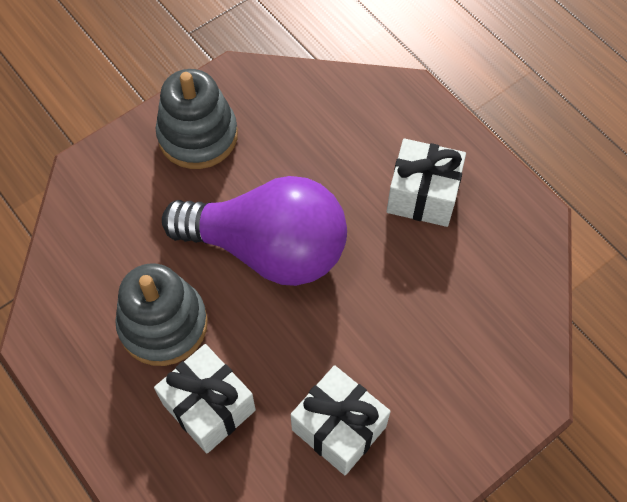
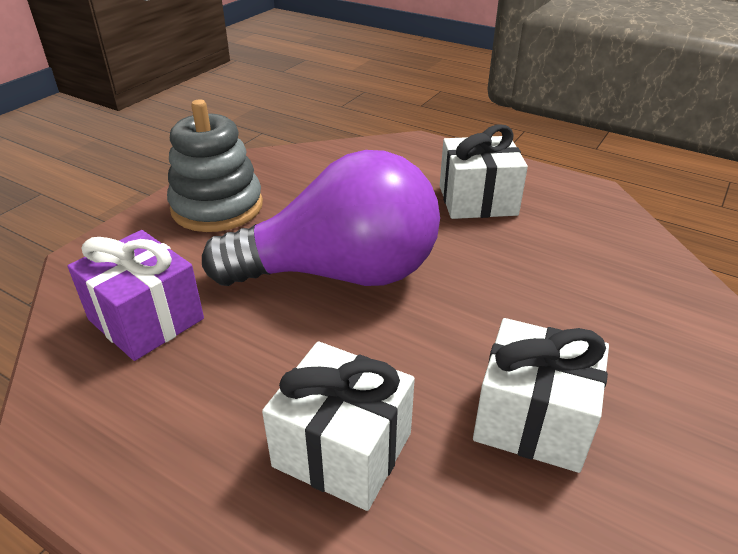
camera: 20 degrees left, 25 degrees down
(115, 251) = (146, 319): none -> purple gift
(163, 324) = (238, 374): grey stacking toy -> none

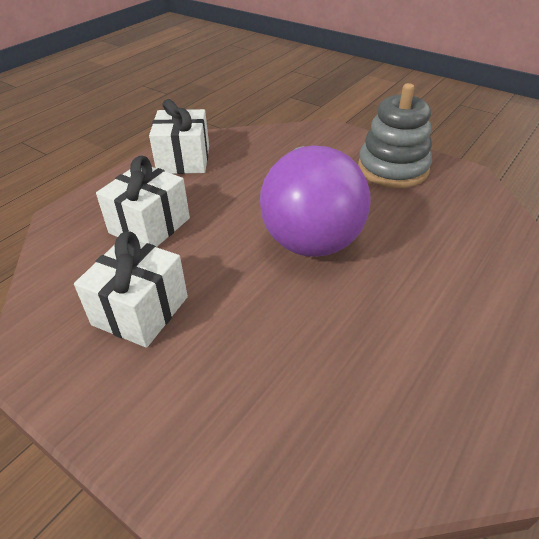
camera: 95 degrees right, 5 degrees up
(146, 319) = (268, 155): purple gift -> none
(477, 200) = (438, 326): white gift -> white gift (183, 160)

